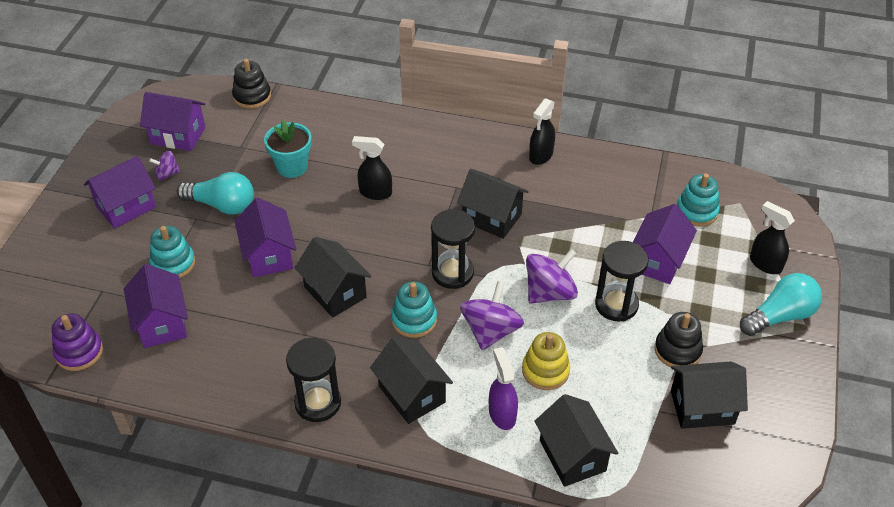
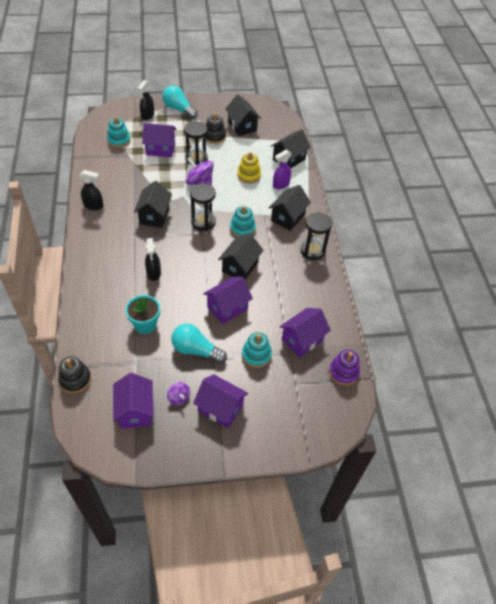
camera: 115 degrees left, 5 degrees up
(222, 205) = (196, 350): turquoise light bulb -> turquoise light bulb turned 60 degrees counterclockwise
(491, 331) = (235, 199): purple spinning top -> none

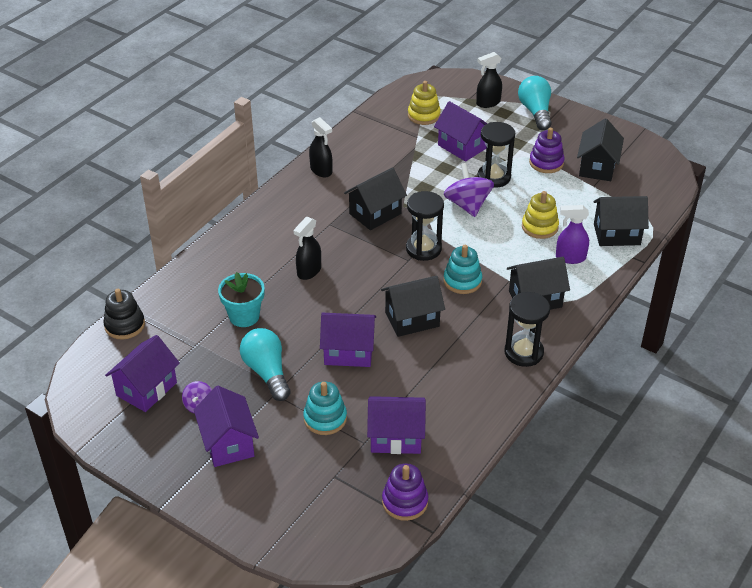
camera: 45 degrees right, 10 degrees down
(119, 140) = (424, 115): turquoise stacking toy -> yellow stacking toy
(214, 136) = (546, 163): black stacking toy -> purple stacking toy

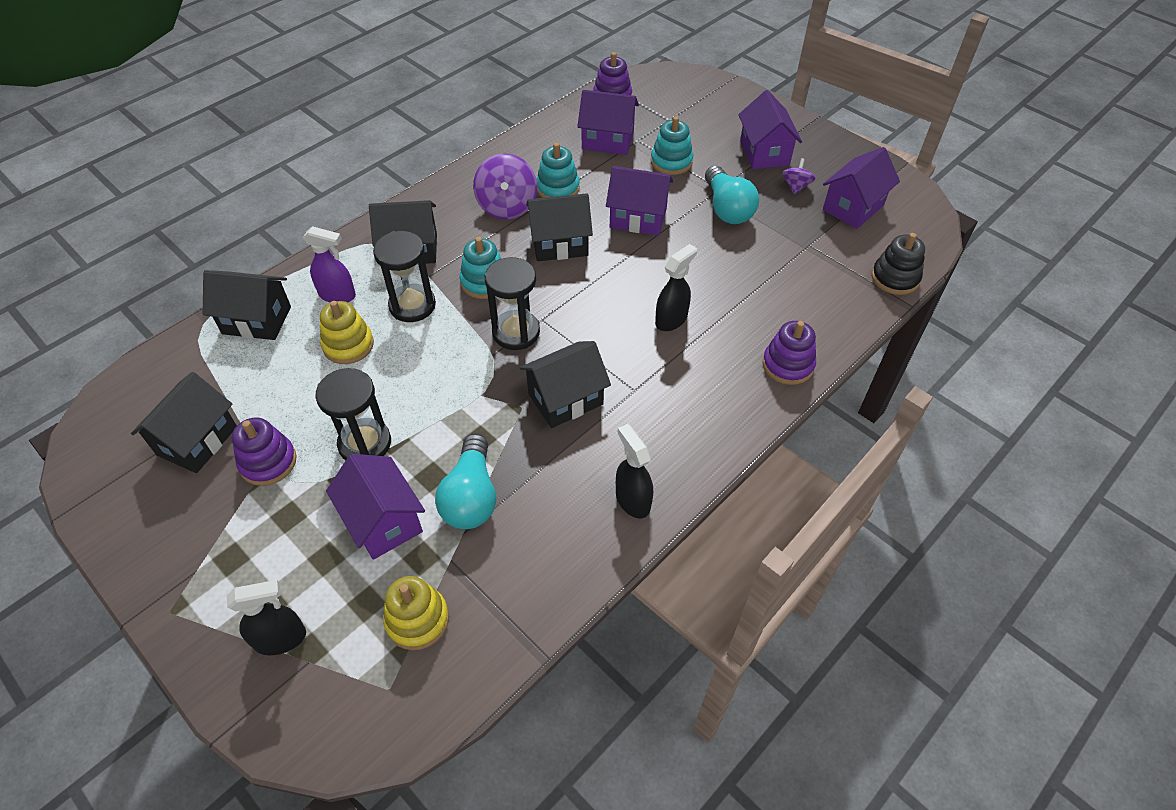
camera: 170 degrees left, 10 degrees up
(221, 251) = (788, 365): none -> purple stacking toy
(244, 316) = (753, 271): turquoise flower pot -> none
(430, 373) = (558, 188): none -> turquoise stacking toy
(467, 205) = (428, 396): purple spinning top -> purple spinning top (507, 206)
(523, 352) = (454, 196): black hourglass -> black hourglass (412, 305)
(535, 112) = (209, 595): turquoise light bulb -> turquoise light bulb (471, 496)

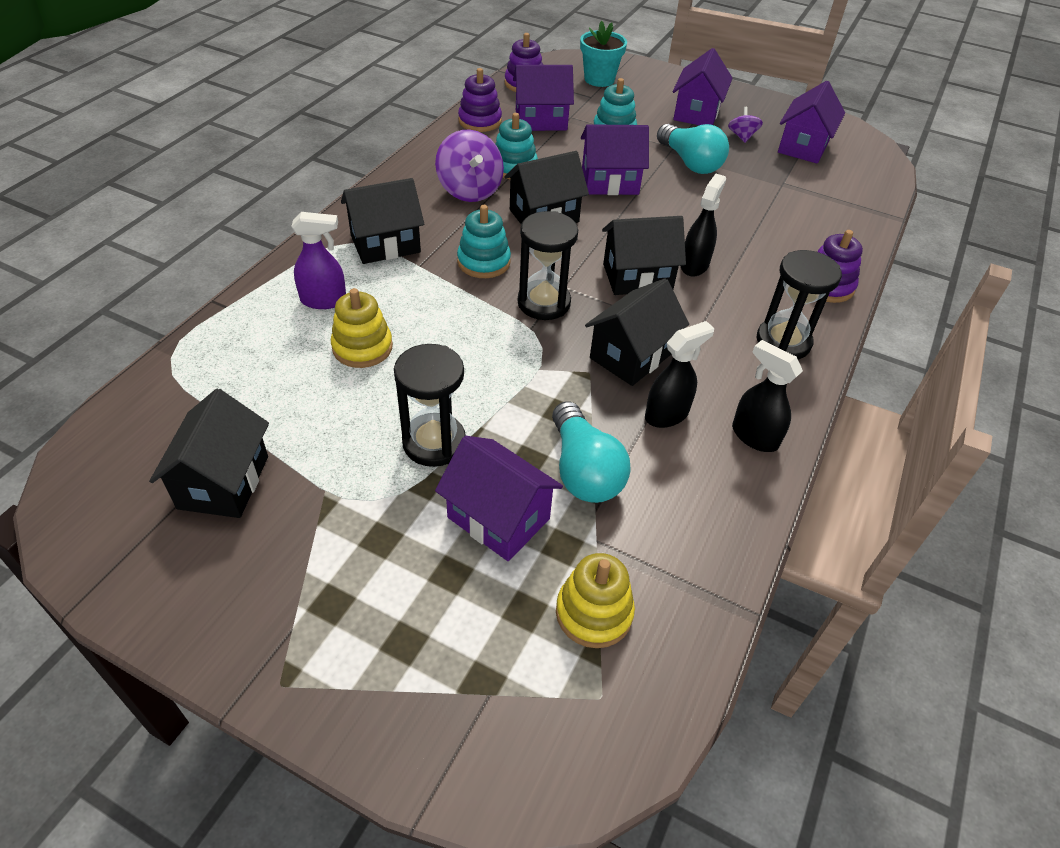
camera: 20 degrees left, 5 degrees down
(257, 320) = (238, 341): black house -> black house (637, 277)
(268, 462) = (326, 486): purple stacking toy -> purple stacking toy (480, 121)
(281, 639) = (441, 677): black spray bottle -> black spray bottle (667, 414)
(412, 305) = (416, 296): black hourglass -> black hourglass (783, 342)
(687, 101) = (599, 79): none -> turquoise flower pot
(764, 153) = (697, 113): purple house -> purple house turned 45 degrees clockwise
(895, 278) = (875, 198): black stacking toy -> none

